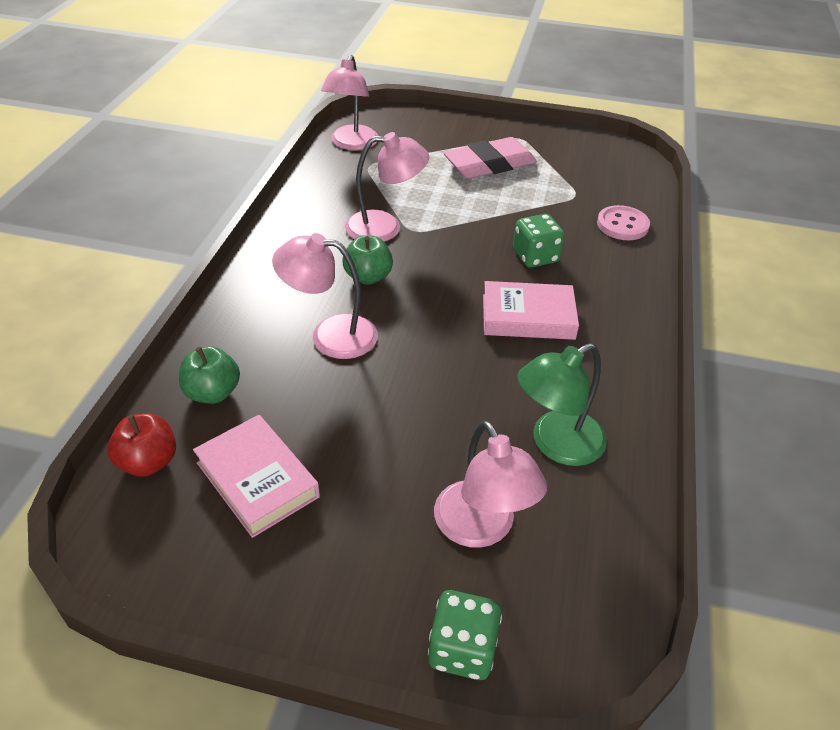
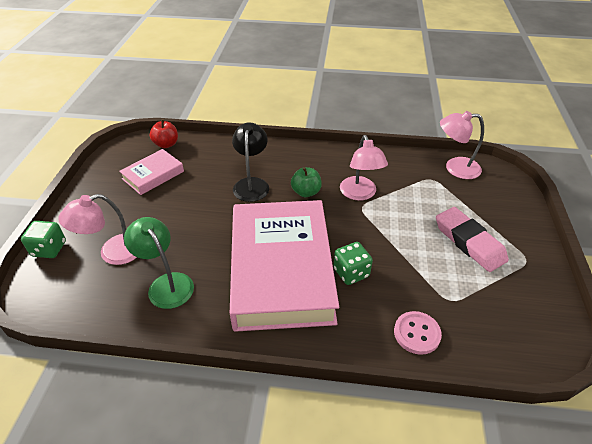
camera: 85 degrees right, 0 degrees up
(213, 393) = (207, 153): green apple -> none
(330, 335) = (252, 184): pink lamp -> black lamp
(528, 317) = (281, 269): pink book -> pink book, size x2.22

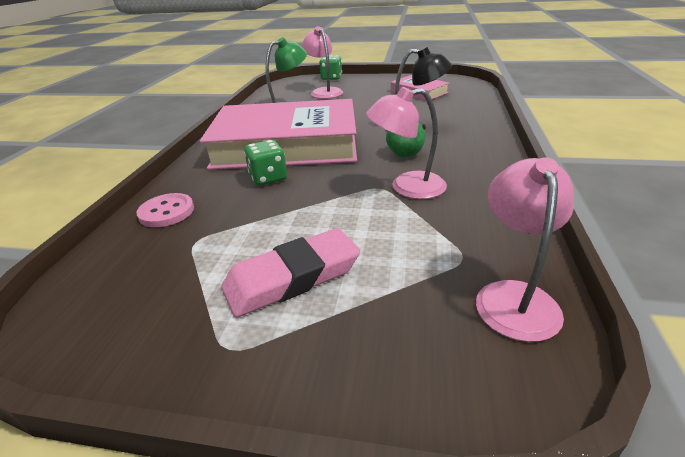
camera: 95 degrees right, 10 degrees down
(166, 144) = (469, 91): red apple -> none

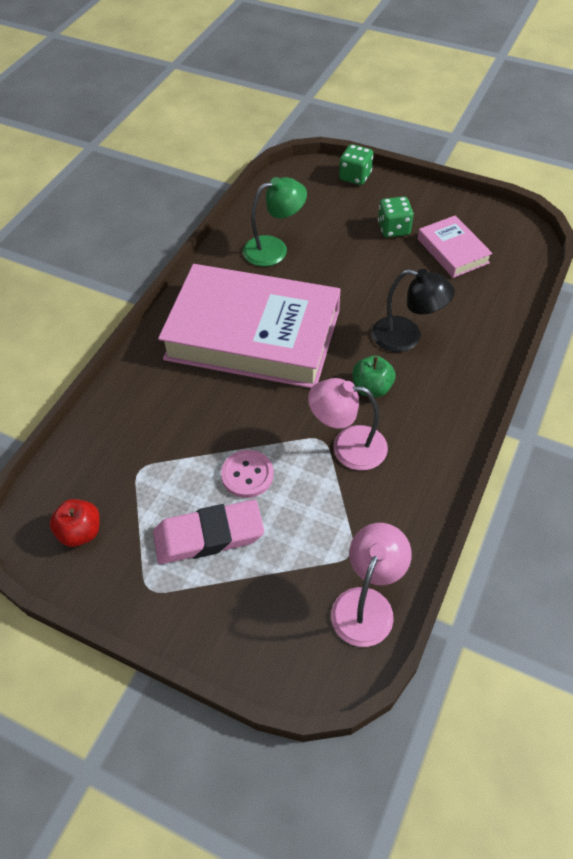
camera: 15 degrees right, 20 degrees up
(123, 310) = (80, 532): none -> red apple
(166, 212) = (119, 420): pink button -> pink button (247, 475)
(268, 178) = (220, 392): green dice -> green dice (393, 229)
(324, 92) = (332, 216): pink lamp -> none

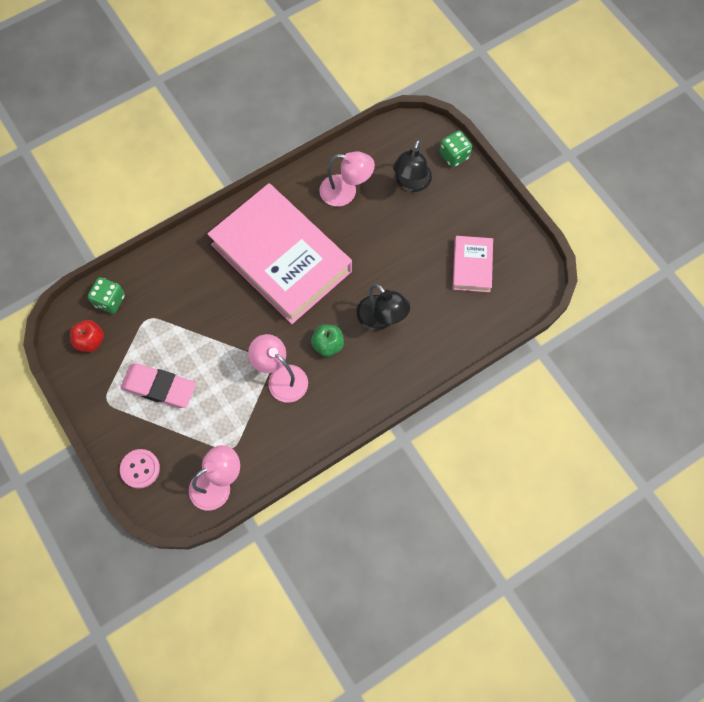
camera: 30 degrees right, 15 degrees up
(247, 475) = (207, 361): pink button -> pink button (140, 469)
(274, 249) = (346, 192): green lamp -> pink lamp
(333, 214) = (411, 183): none -> black lamp
(393, 229) = (444, 222): green dice -> green dice (110, 301)

